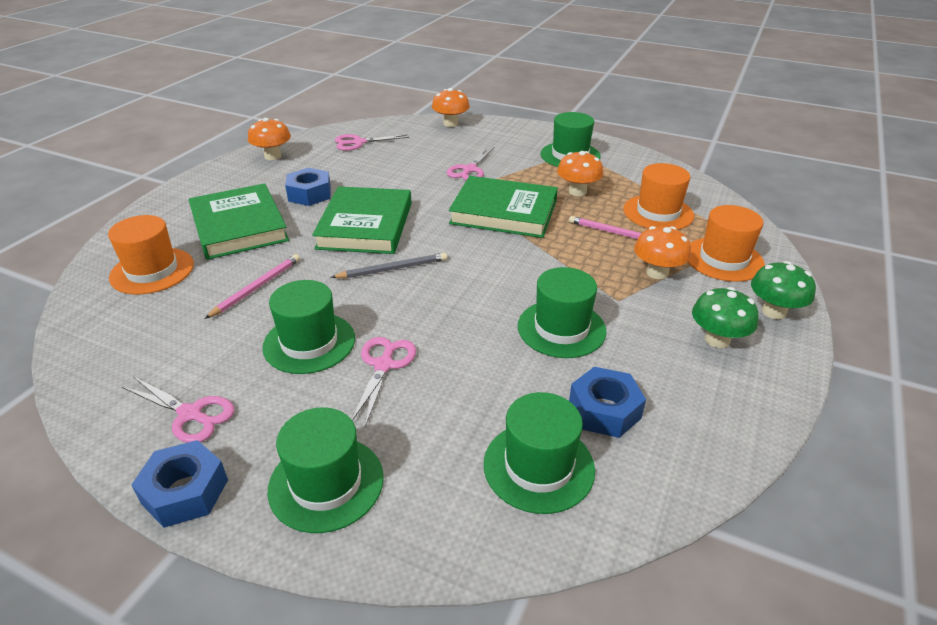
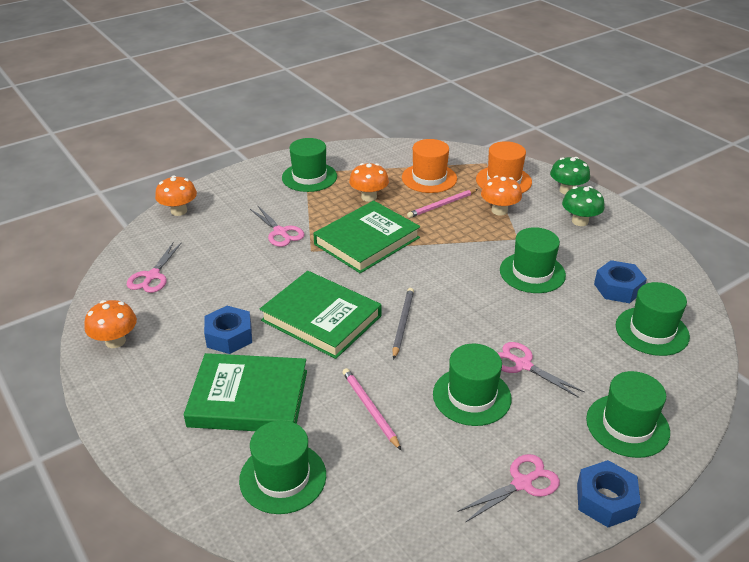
camera: 60 degrees left, 0 degrees up
(152, 271) = (283, 477): orange hat -> green hat

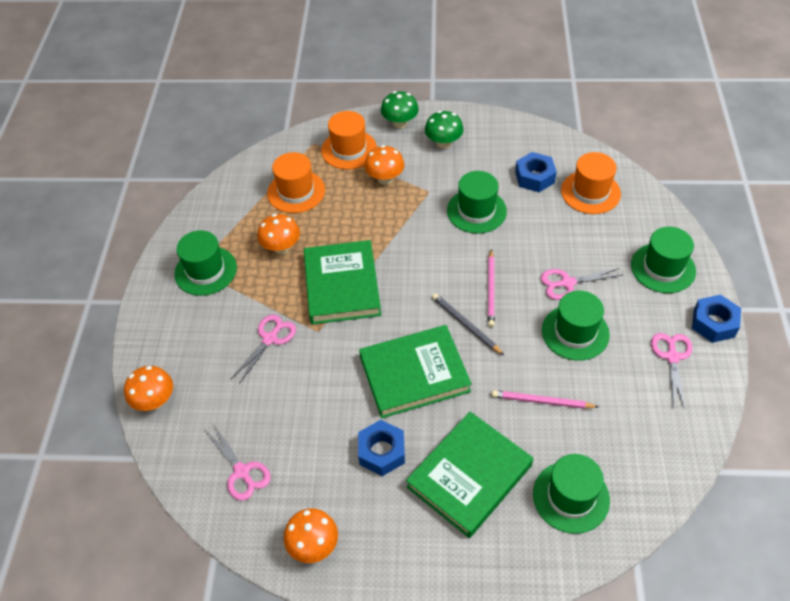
camera: 50 degrees left, 15 degrees up
(280, 232) = (270, 339): pink scissors -> pink scissors turned 60 degrees counterclockwise
(442, 205) = (342, 208): pink pencil -> pink pencil (491, 289)
(652, 331) = (590, 192): green hat -> orange hat

